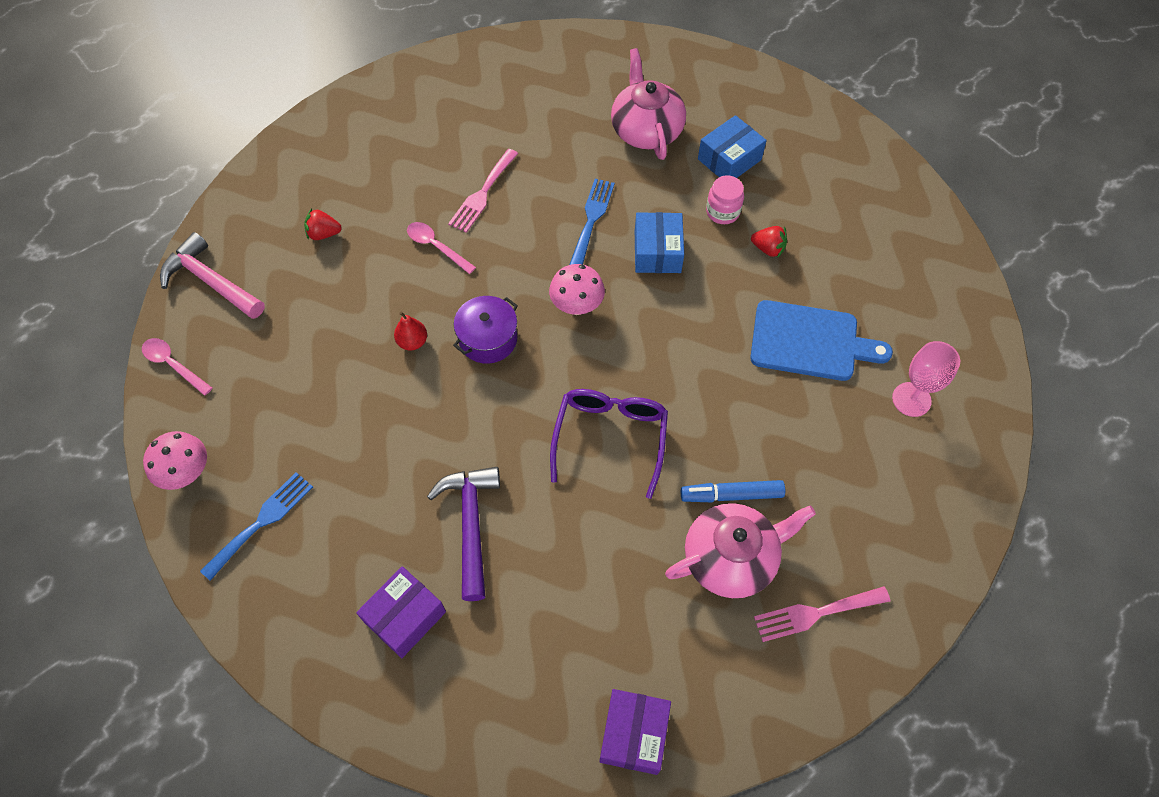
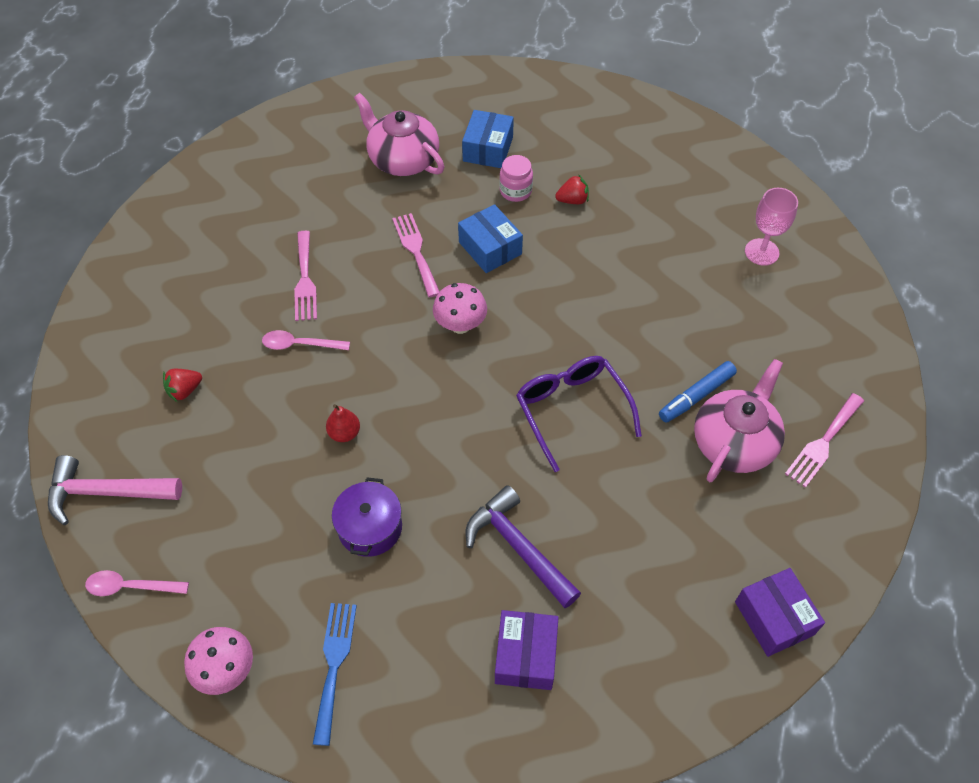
camera: 35 degrees left, 5 degrees down
(488, 339) = (408, 393): purple pot -> purple pot (370, 527)
(592, 219) = (416, 251): blue fork -> pink fork
(810, 342) = (659, 251): blue cutting board -> none

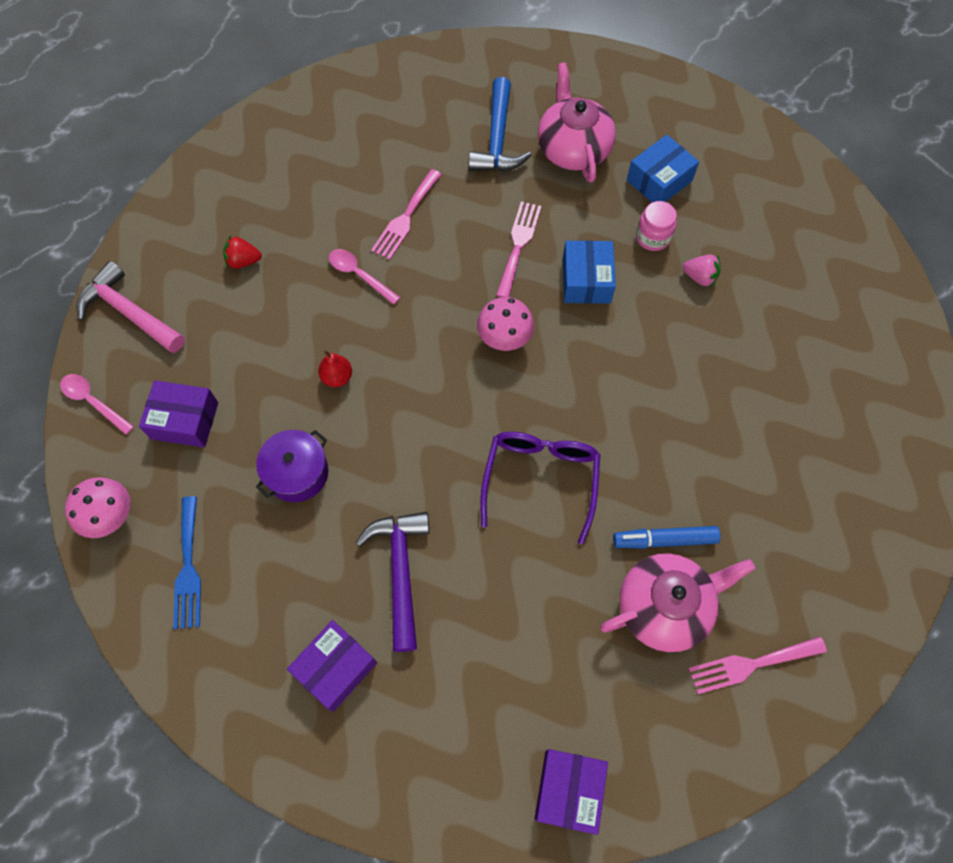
camera: 35 degrees right, 10 degrees up
(233, 549) = (185, 420): none -> purple box
(334, 664) = (188, 568): blue fork -> blue fork turned 135 degrees clockwise
(335, 183) = (497, 139): none -> blue hammer
(572, 200) = (700, 277): red strawberry -> pink strawberry
(761, 252) = (847, 438): pink goblet -> none

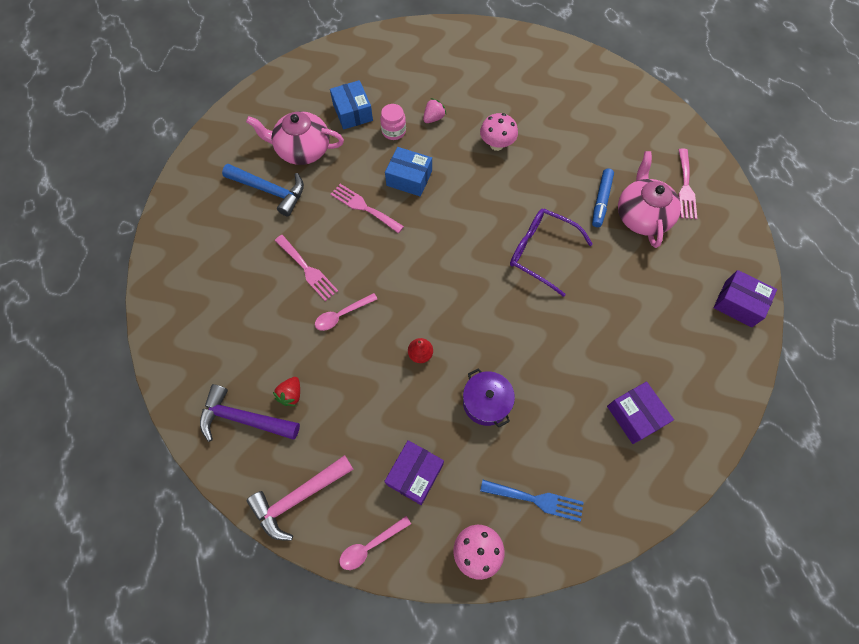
camera: 70 degrees left, 0 degrees up
(400, 571) = (579, 355): purple hammer -> purple hammer (243, 418)
(504, 339) = (433, 239): pink mushroom -> pink mushroom (496, 144)

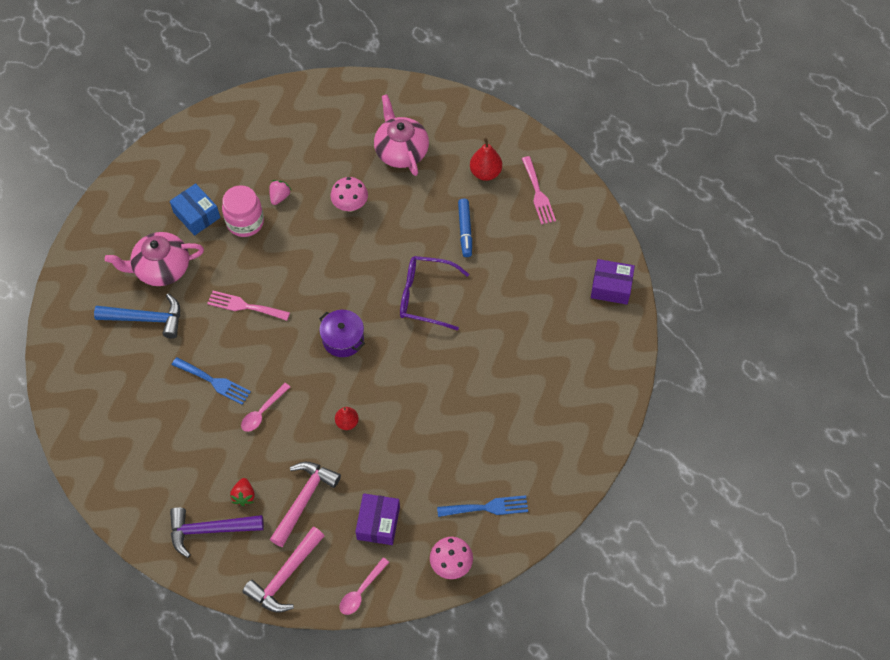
camera: 20 degrees left, 5 degrees down
(307, 270) = (214, 381): pink fork -> blue fork
(348, 420) = (304, 499): none -> pink hammer
(394, 131) = (245, 222): pink jar -> pink jar, size x1.52
(409, 178) = (278, 264): blue box -> none
(486, 402) = (419, 444): purple pot -> purple pot (343, 339)
(635, 415) = (549, 412): purple box -> none
(638, 152) = (485, 173): none -> red pear
(641, 216) = (506, 233): pink teapot -> pink teapot (401, 151)

